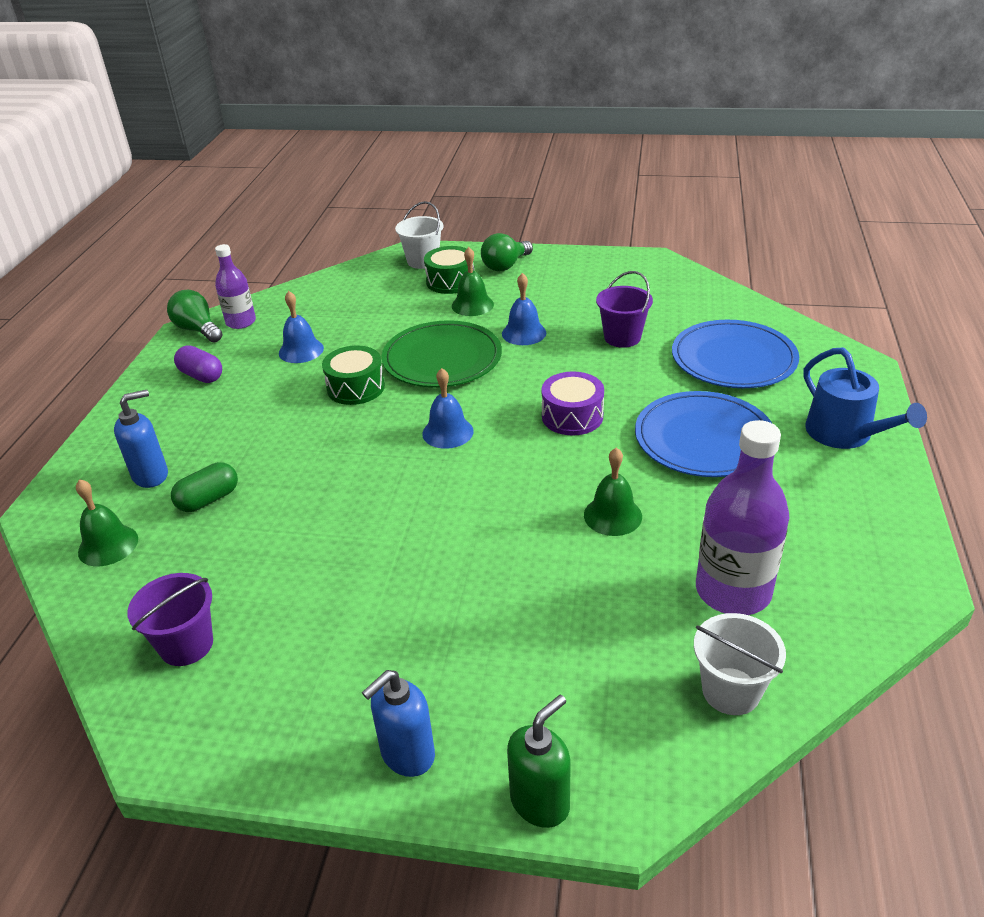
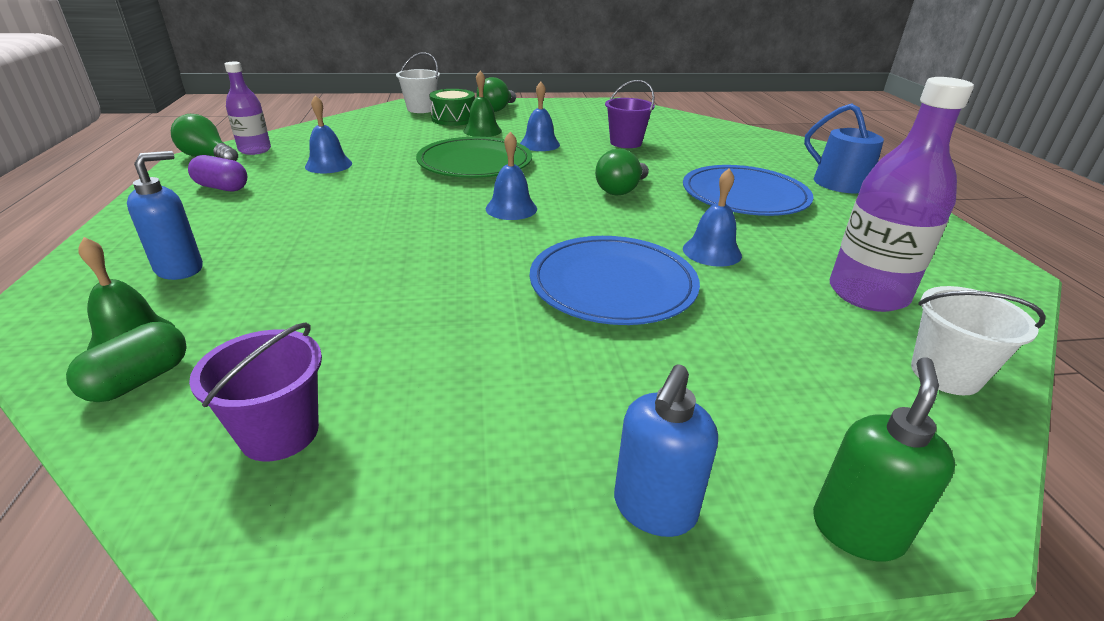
camera: 20 degrees left, 5 degrees down
(208, 499) = (263, 282): green capsule -> green capsule (139, 380)
(356, 387) = (399, 185): green drum -> none
(572, 416) = (621, 190): purple drum -> green light bulb
(612, 515) = (712, 252): green bell -> blue bell
(733, 359) = (724, 150): blue plate -> blue plate (612, 284)

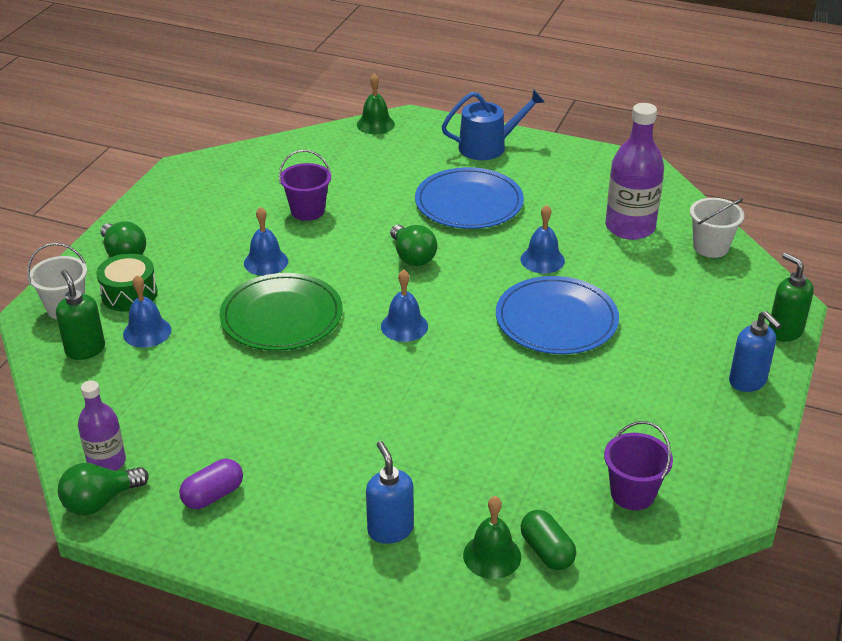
camera: 60 degrees left, 5 degrees up
(328, 165) = (206, 413): blue bell -> blue bell (147, 332)
(380, 121) = (85, 349): none -> green soap dispenser
(482, 131) = (191, 285): green bell -> green bell (375, 124)

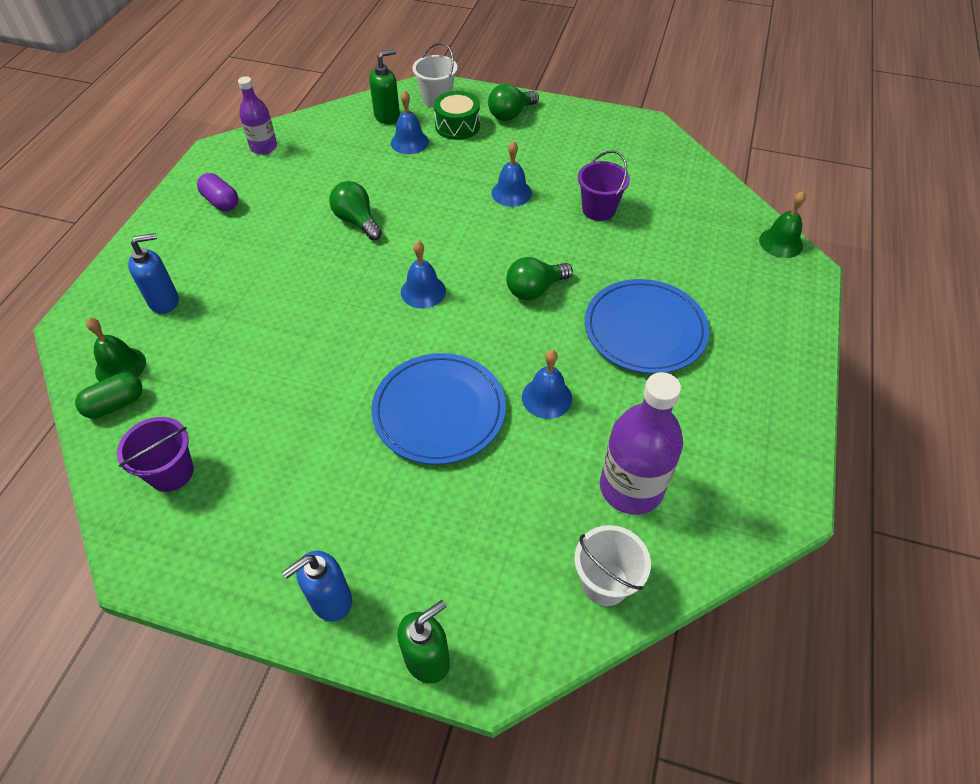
camera: 85 degrees right, 15 degrees up
(100, 501) = (225, 151): green light bulb -> green light bulb (357, 221)
(281, 316) = (433, 211): green plate -> none
(488, 146) = (771, 342): blue watering can -> none

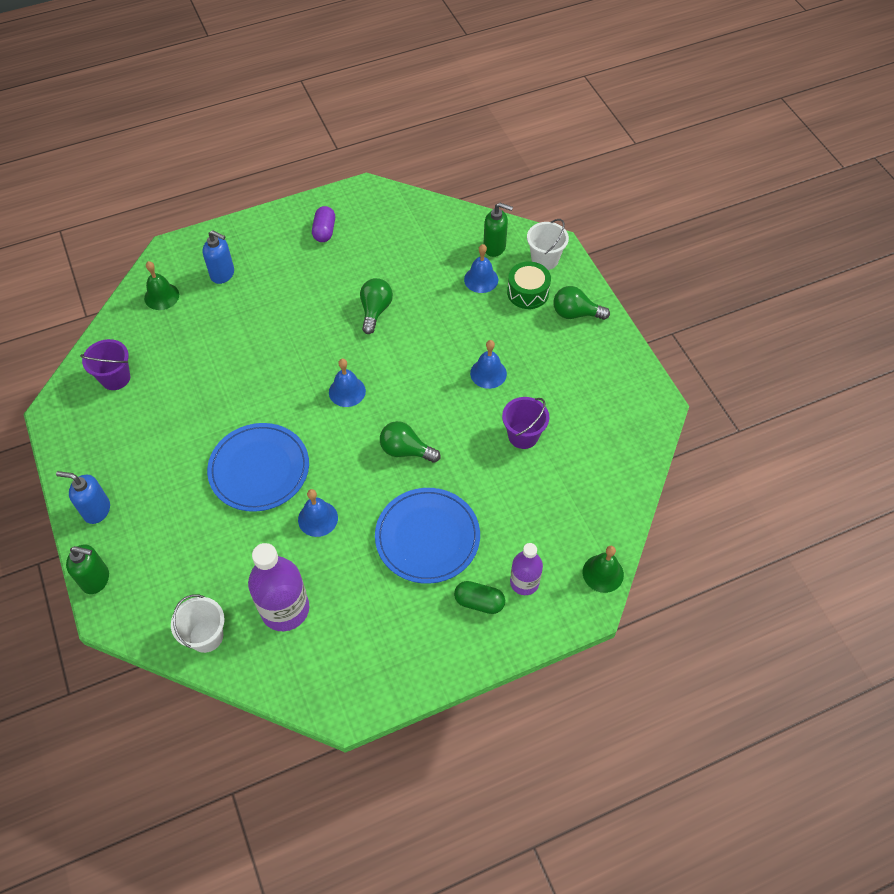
camera: 50 degrees right, 5 degrees up
(115, 404) = (136, 316): green capsule -> green capsule (479, 602)
(263, 147) = (394, 209): purple bottle -> purple bottle (524, 582)

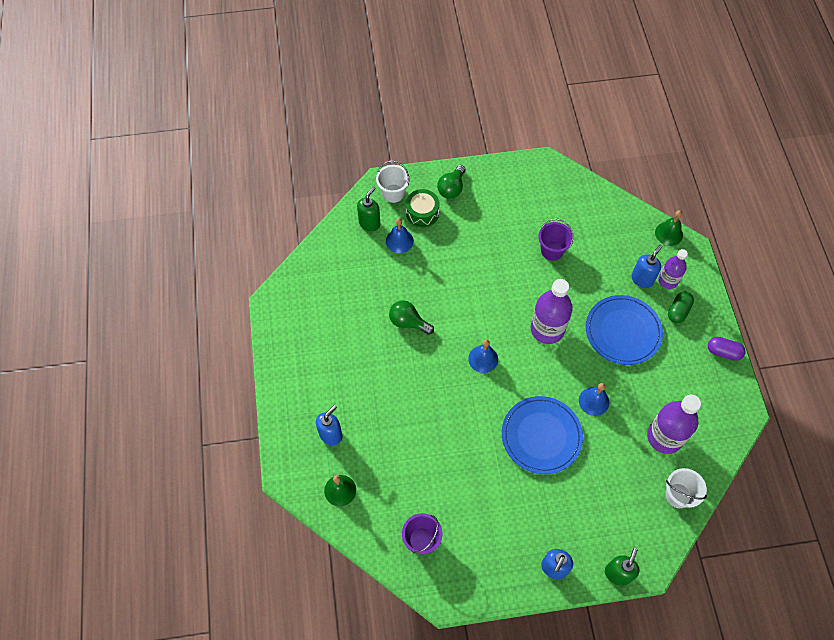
camera: 75 degrees left, 5 degrees up
(324, 231) = (308, 343): purple capsule -> purple capsule (723, 352)
(405, 450) = (547, 329): green light bulb -> purple bottle
(488, 373) = (491, 258): blue bell -> none
(515, 549) = (642, 279): none -> blue soap dispenser

